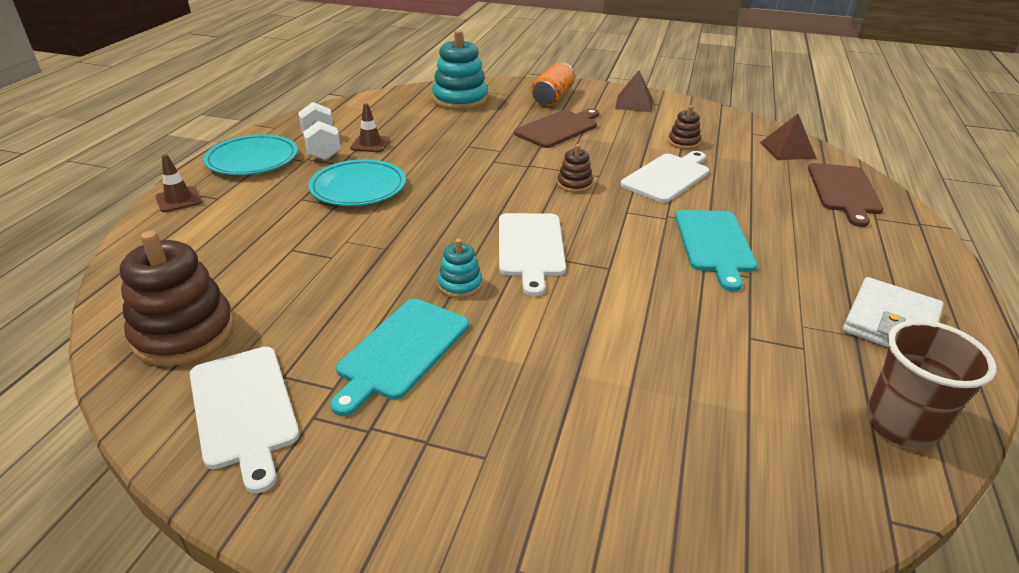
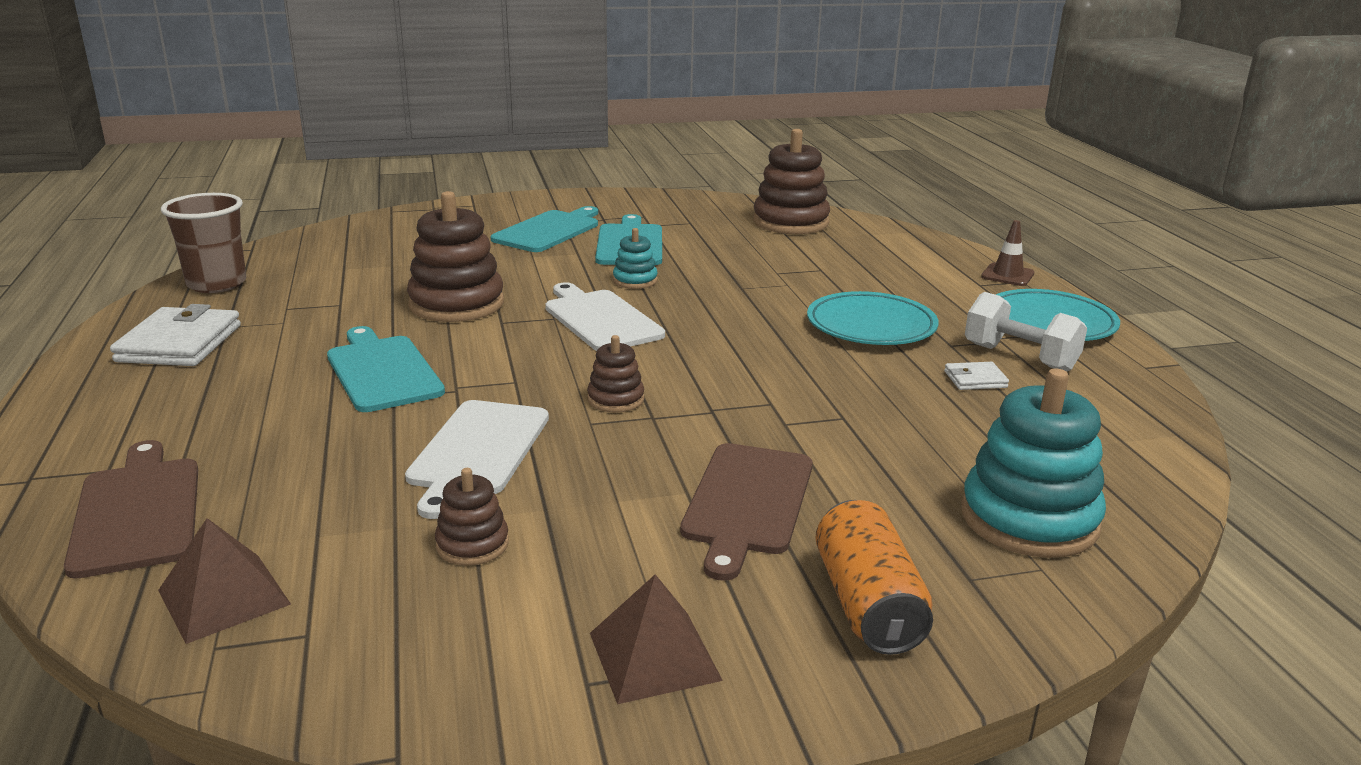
camera: 150 degrees right, 10 degrees down
(244, 409) = (688, 211): white cutting board -> none
(370, 144) = (975, 379): brown traffic cone -> white wallet
(464, 420) = (548, 230): none -> turquoise cutting board
(638, 302) = (456, 304): none -> brown stacking toy

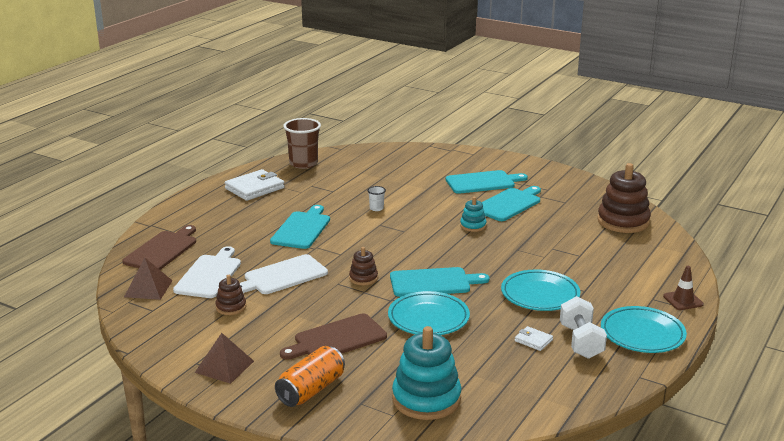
camera: 45 degrees right, 0 degrees up
(456, 304) = (376, 208): brown stacking toy -> white cup
(600, 319) = (421, 239): white cutting board -> white cutting board (209, 275)
(722, 364) = (433, 282): none -> turquoise cutting board
(808, 411) = (428, 318): none -> turquoise plate

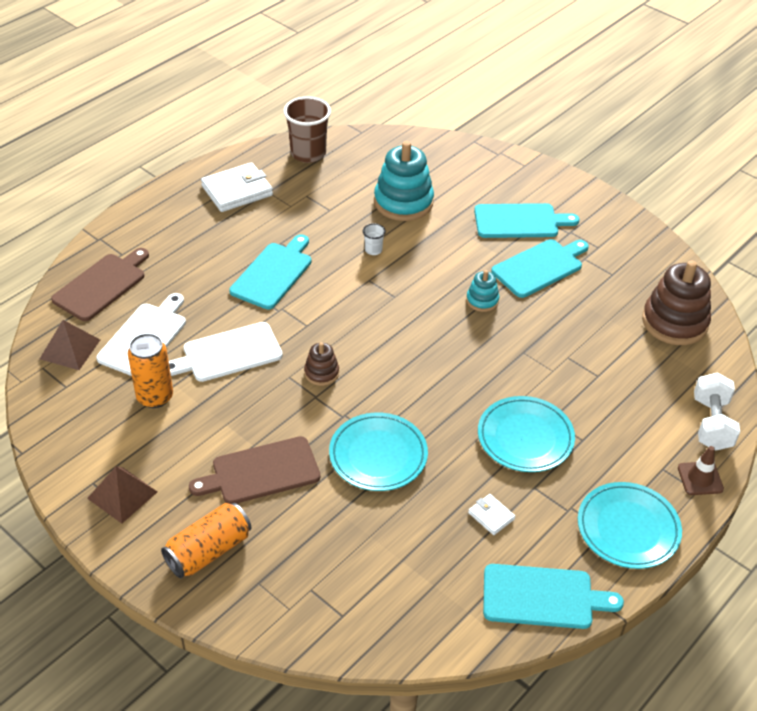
camera: 10 degrees right, 20 degrees up
(231, 307) = (155, 397): brown stacking toy -> orange can
(426, 399) = (335, 590): turquoise stacking toy -> turquoise stacking toy (403, 202)
(433, 282) = (402, 394): turquoise cutting board -> turquoise cutting board (543, 597)
(581, 342) = (548, 528): white dumbbell -> white dumbbell (711, 424)

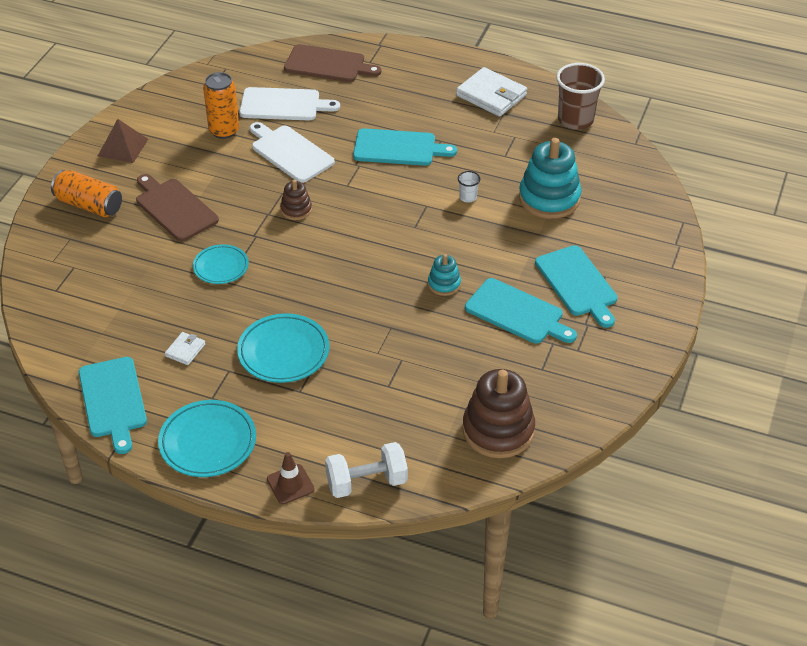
camera: 70 degrees right, 0 degrees up
(70, 349) = (251, 74): brown pyramid -> none
(378, 455) = (221, 267): turquoise plate -> turquoise plate, size x0.64

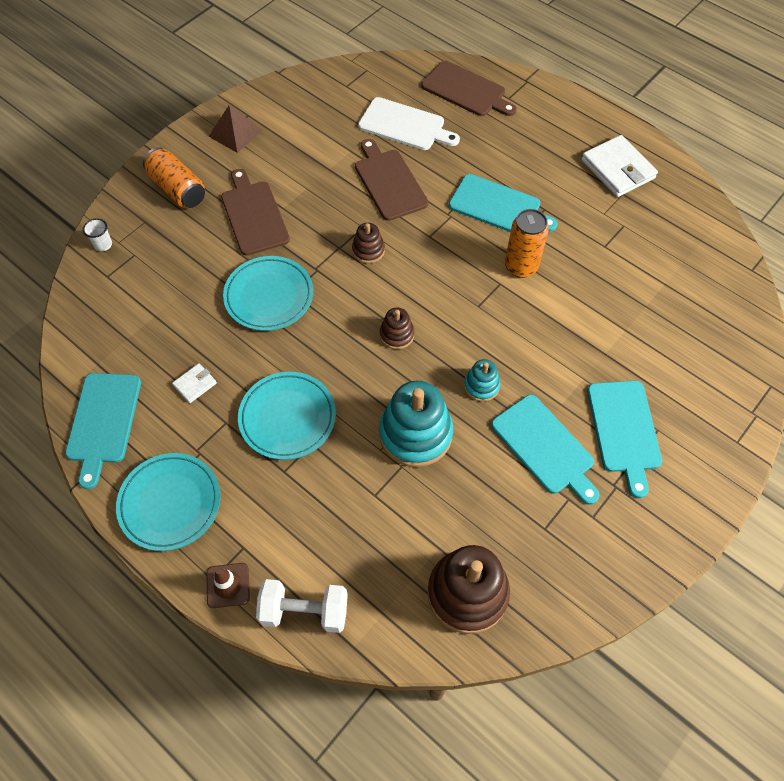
camera: 20 degrees right, 15 degrees up
(221, 267) = (269, 296): turquoise plate -> turquoise plate, size x1.56
(224, 131) = (336, 140): orange can -> orange can (521, 266)
(290, 153) = (389, 182): white cutting board -> brown cutting board
(352, 266) = (397, 335): none -> brown stacking toy
(468, 197) = (547, 286): white cup -> white cup (103, 244)
(549, 198) = (633, 312): turquoise stacking toy -> turquoise stacking toy (415, 434)
(575, 120) = (696, 223): brown cup -> none

